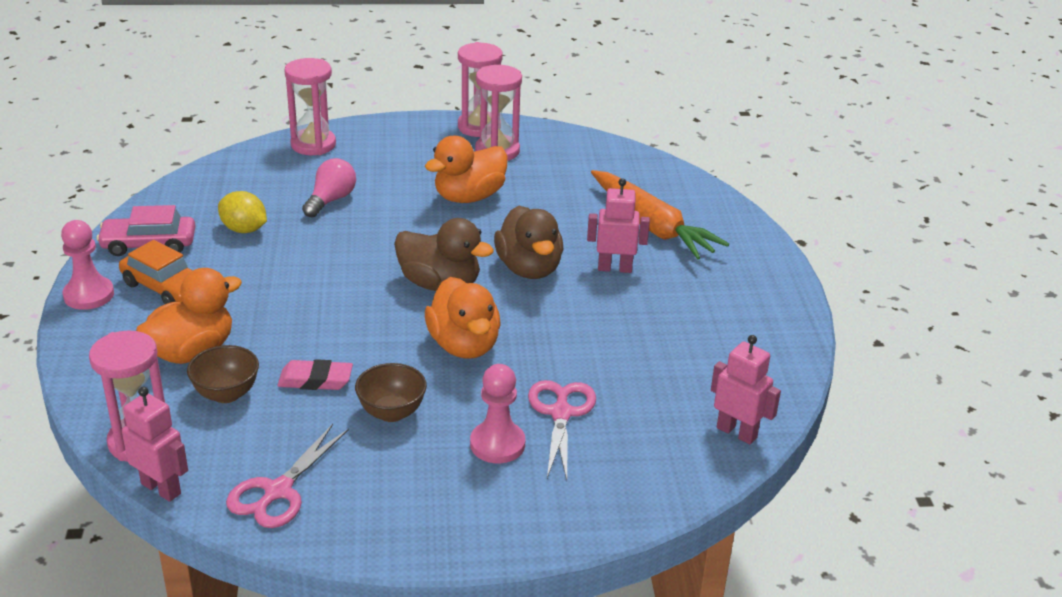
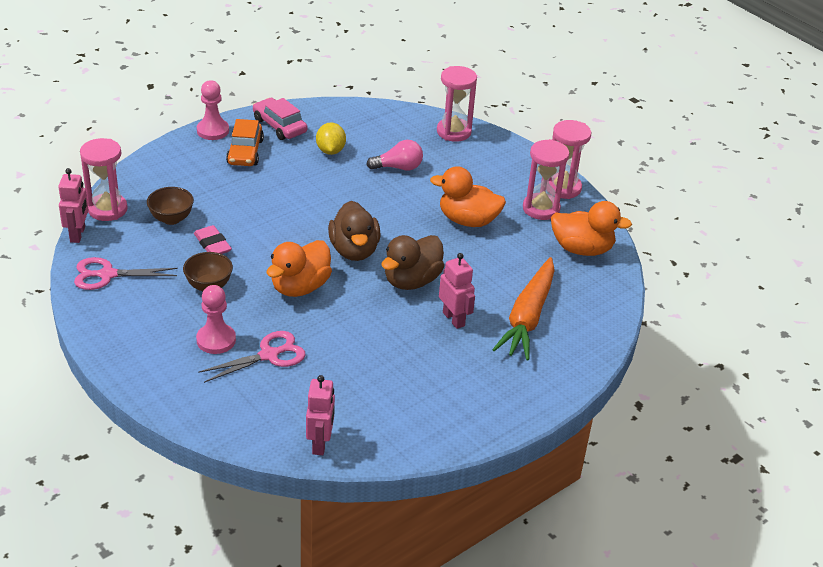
camera: 55 degrees right, 5 degrees up
(192, 352) = (196, 189): orange duck -> orange duck (582, 249)

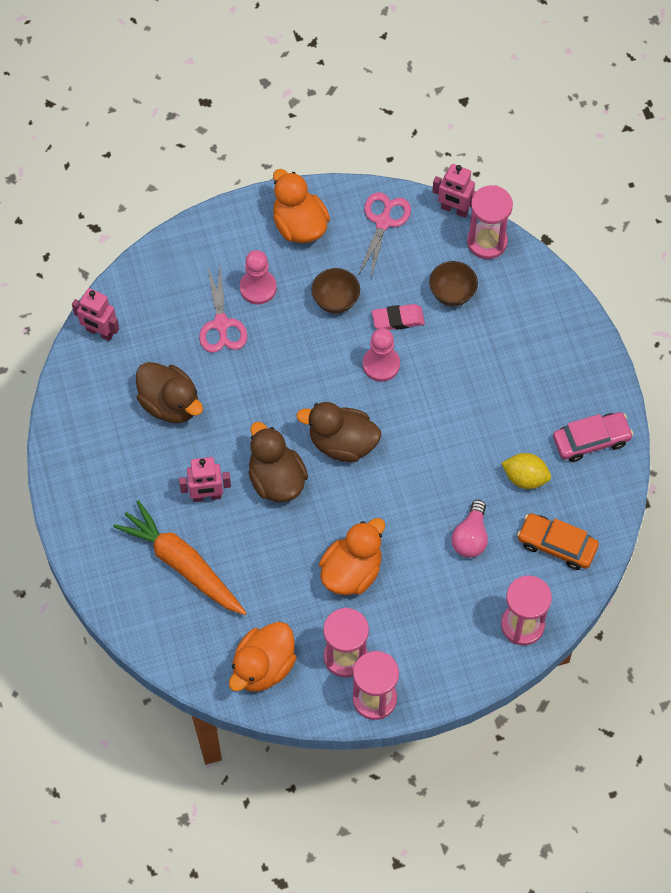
camera: 115 degrees right, 25 degrees up
(213, 131) = (602, 370): pink pawn -> pink pawn (381, 364)
(245, 152) = (550, 391): orange car -> orange car (557, 545)
(300, 287) = (304, 377): orange duck -> orange duck (299, 225)
(374, 368) = (170, 404): none -> brown duck

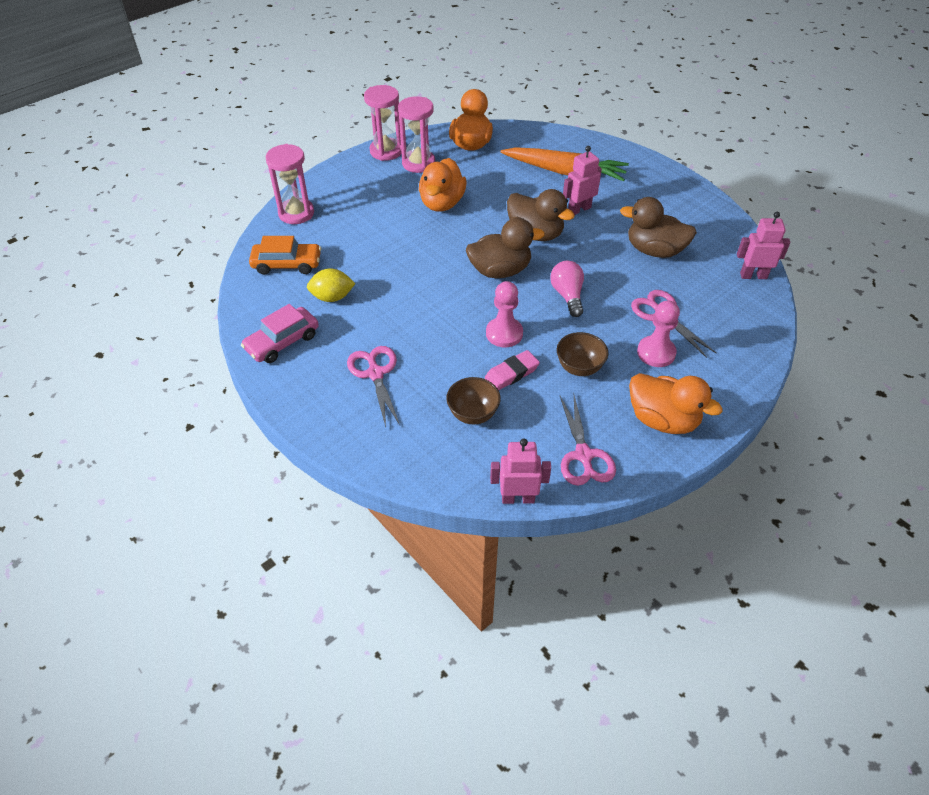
camera: 155 degrees right, 15 degrees down
(470, 537) = (361, 248): pink light bulb -> pink light bulb (567, 295)
(487, 242) = (464, 478): pink hourglass -> none
(518, 369) = (375, 373): none -> pink scissors

